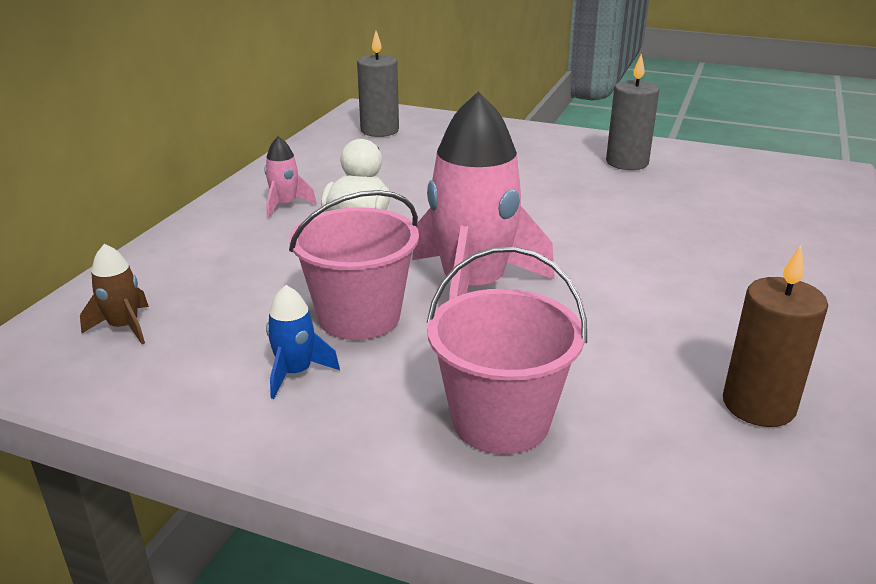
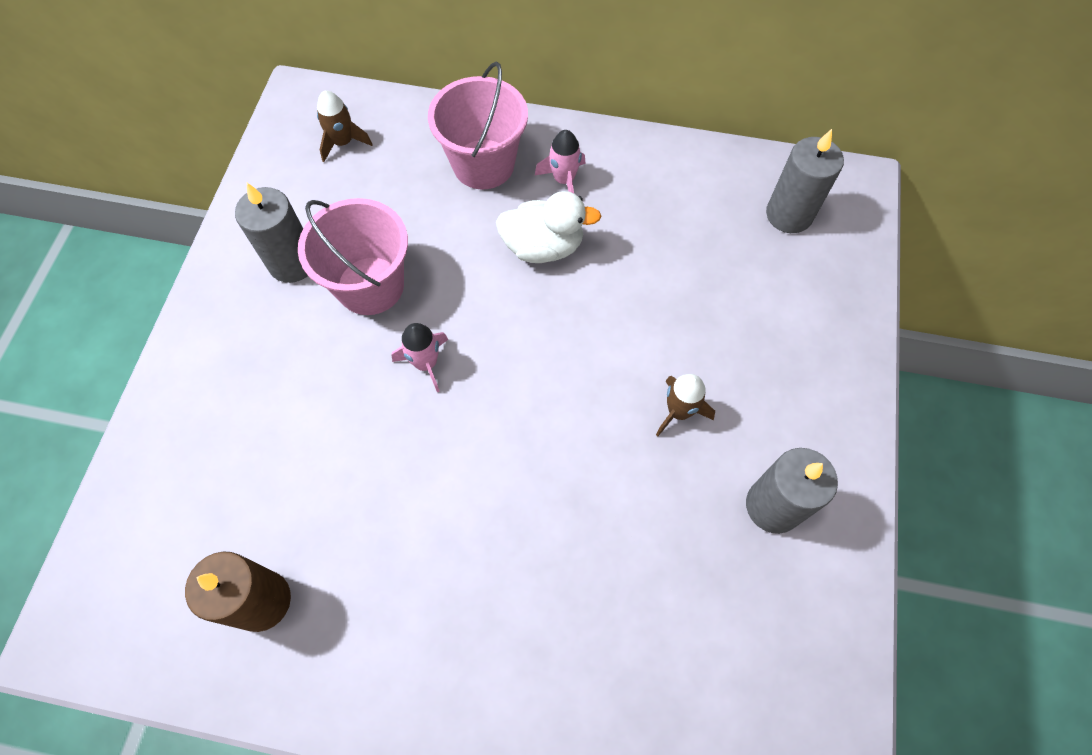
camera: 80 degrees right, 35 degrees up
(295, 372) = (292, 262): blue rocket -> grey candle
(473, 288) = (425, 363): pink rocket -> pink rocket, size x0.44
(500, 420) = (239, 405): pink bucket -> pink bucket (483, 164)
(546, 183) = (679, 411): none -> brown rocket

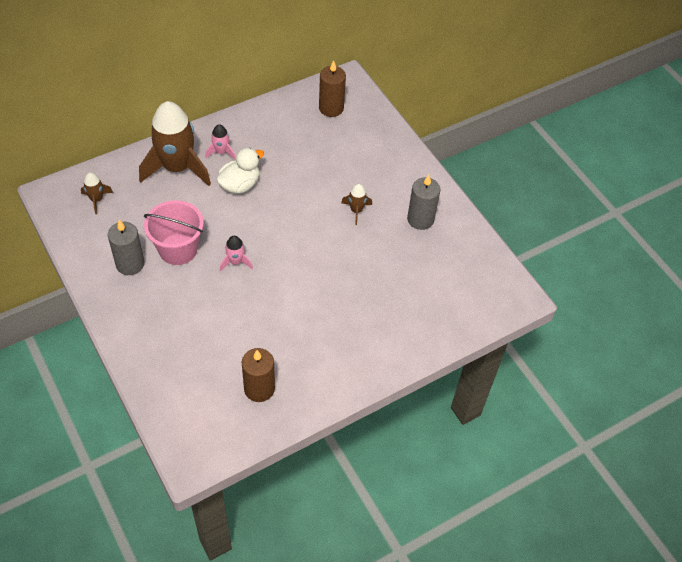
camera: 45 degrees left, 10 degrees down
(483, 164) = (177, 168): pink bucket -> brown rocket
(789, 214) = (331, 108): grey candle -> brown candle

